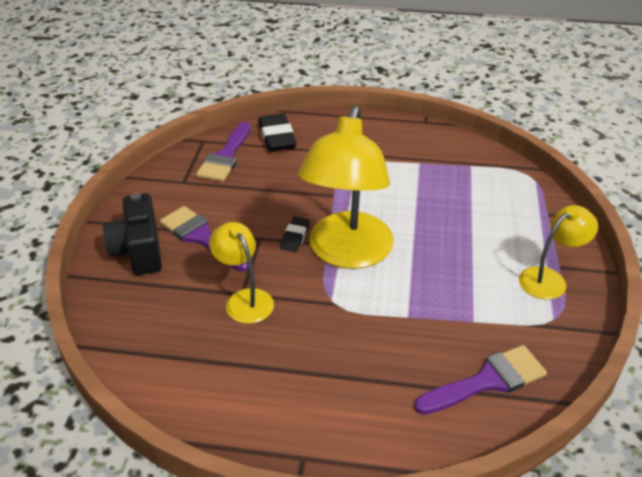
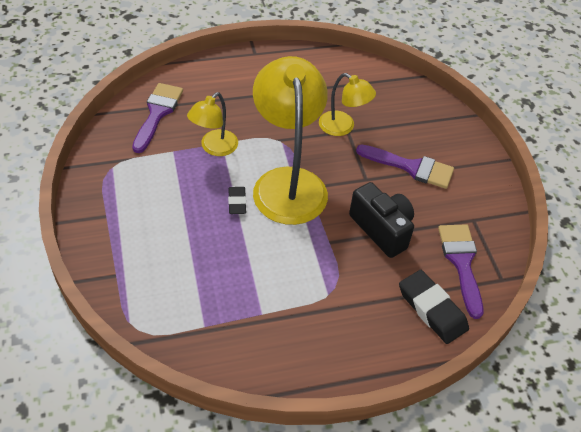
camera: 155 degrees right, 10 degrees up
(139, 251) = (447, 144): black camera -> black camera (382, 229)
(295, 237) = (338, 187): black eraser -> black eraser (237, 202)
(487, 381) = (157, 113): purple brush -> purple brush turned 150 degrees clockwise
(549, 279) = (115, 201): yellow lamp -> yellow lamp (214, 148)

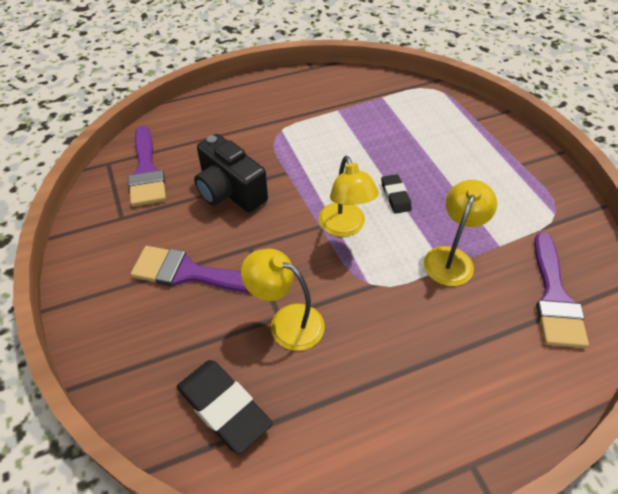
camera: 175 degrees right, 0 degrees up
(288, 182) = (345, 227): yellow lamp -> yellow lamp, size x0.52
(432, 309) = (184, 131): black eraser -> black eraser (224, 407)

